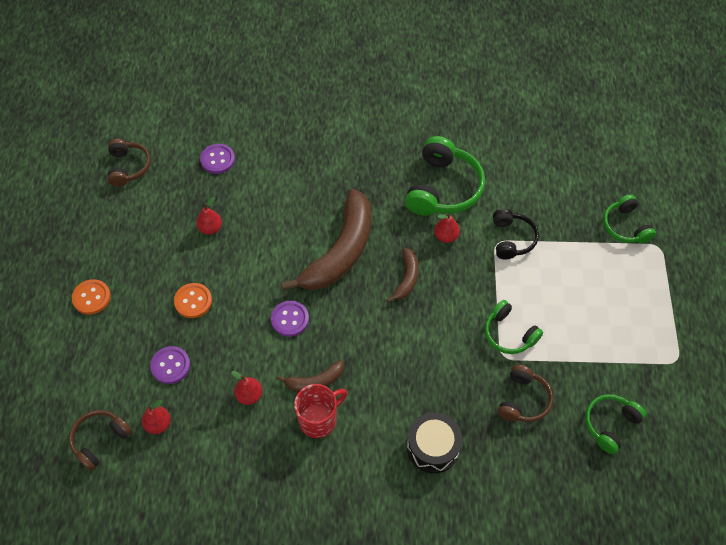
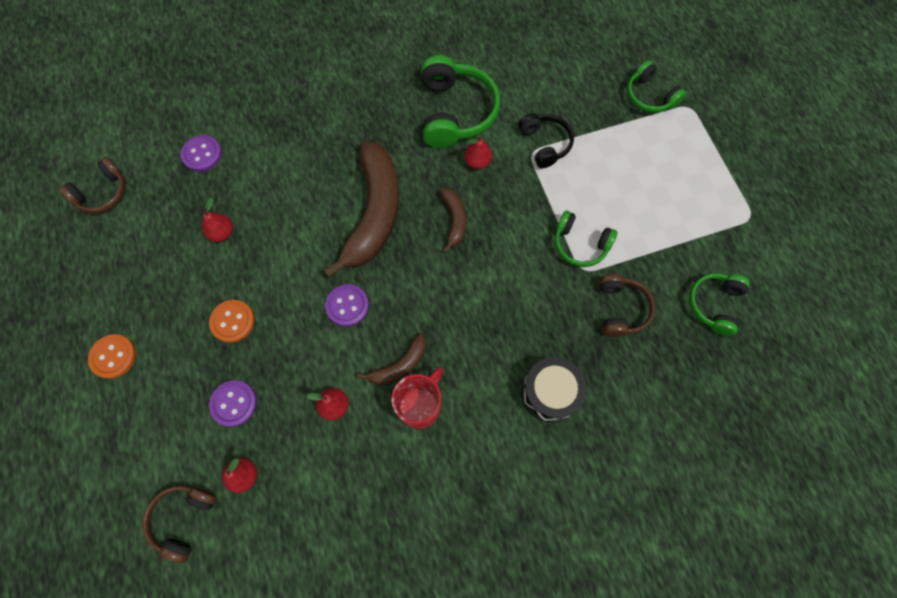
camera: 20 degrees left, 10 degrees up
(128, 167) = (102, 193): brown headphones -> brown headphones turned 75 degrees clockwise

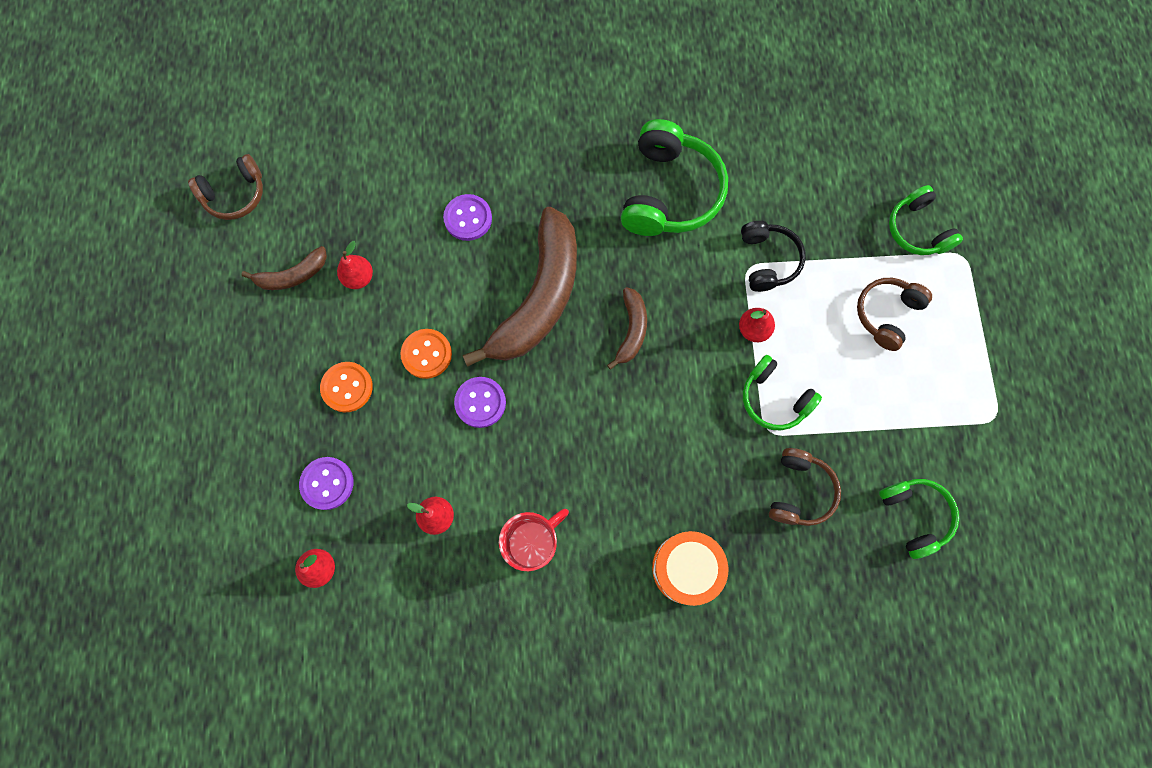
camera: 15 degrees right, 5 degrees up
(113, 357) = (208, 394): orange button -> orange button (426, 354)
(183, 519) = (245, 598): brown headphones -> brown headphones (886, 314)
(202, 154) = (357, 174): purple button -> purple button (468, 218)
(399, 365) = (522, 489): brown banana -> brown banana (292, 275)
(477, 162) = (679, 264): red pear -> red pear (753, 330)
(550, 393) = (686, 568): black drum -> orange drum
(714, 305) = (914, 515): green headphones -> green headphones turned 120 degrees clockwise

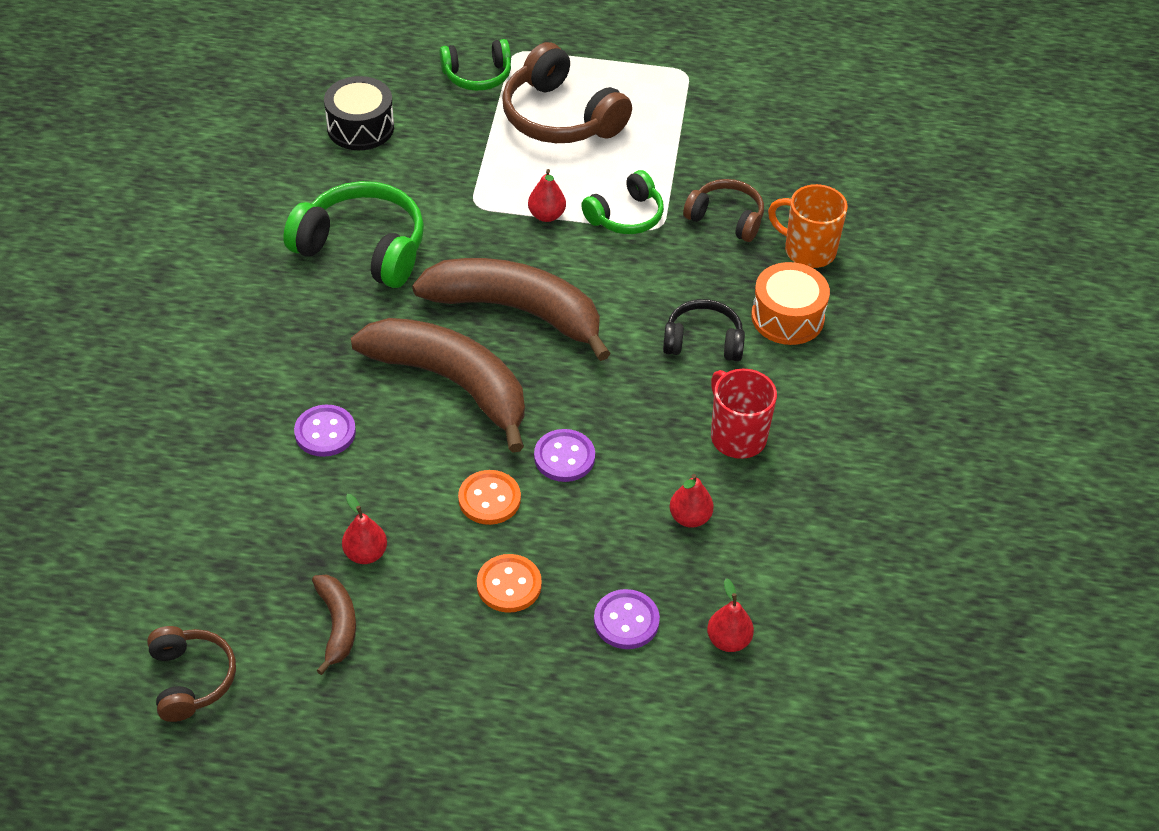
camera: 80 degrees left, 25 degrees down
(631, 330) = (517, 311): brown banana -> brown banana, size x2.13
(767, 260) = (472, 188): black headphones -> black headphones (703, 341)
(779, 576) = (808, 250): none -> orange mug
(813, 152) = (360, 127): none -> black drum
(886, 314) = (560, 117): brown headphones -> brown headphones, size x1.66
(914, 515) = (767, 146): green headphones -> none

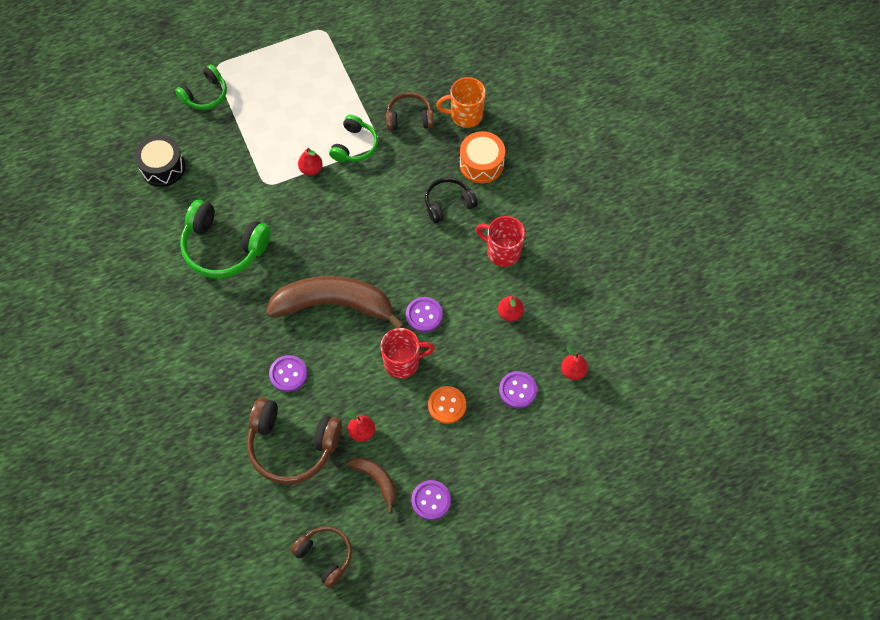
camera: 30 degrees left, 15 degrees up
(363, 248) = (224, 247): green headphones -> green headphones turned 150 degrees counterclockwise
(391, 693) = (431, 500): none -> purple button
(489, 499) = (403, 362): orange button -> red mug
(517, 311) = (338, 240): brown banana -> none
(560, 117) = (273, 98): brown headphones -> brown headphones (292, 445)

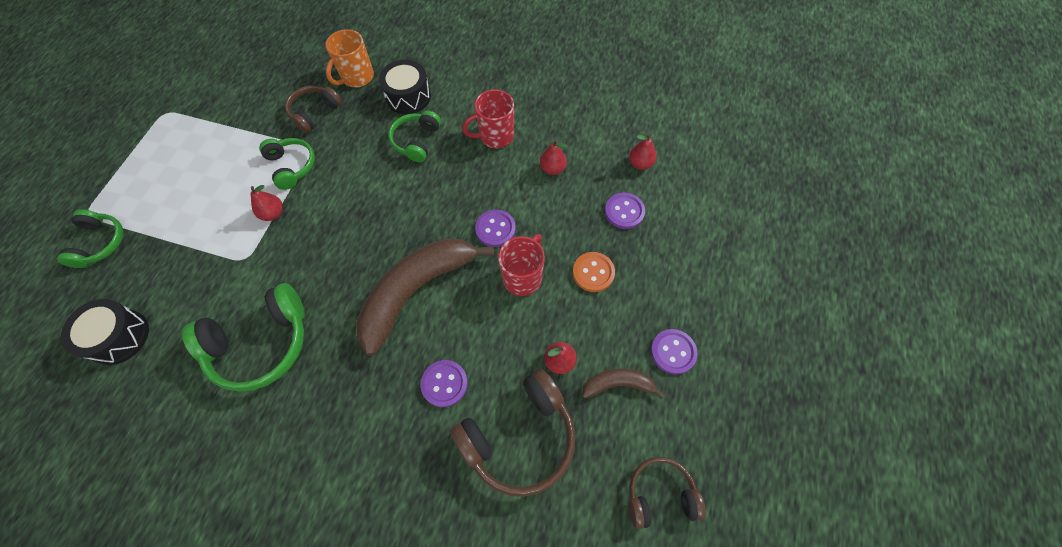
camera: 50 degrees left, 0 degrees up
(448, 203) = (416, 141): black headphones -> green headphones
(481, 164) = (408, 96): orange drum -> black drum

